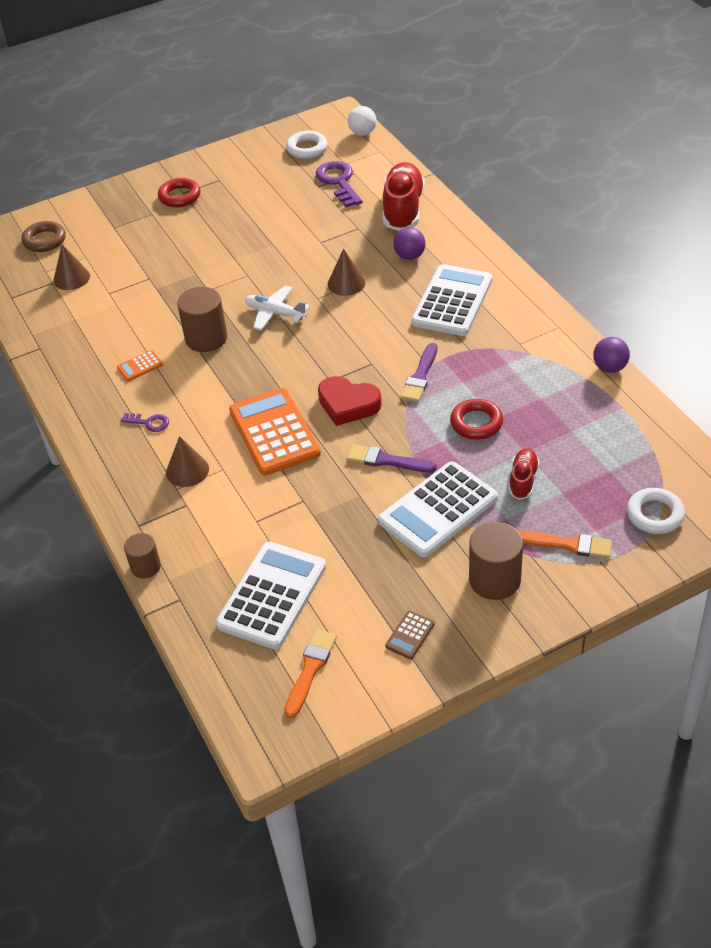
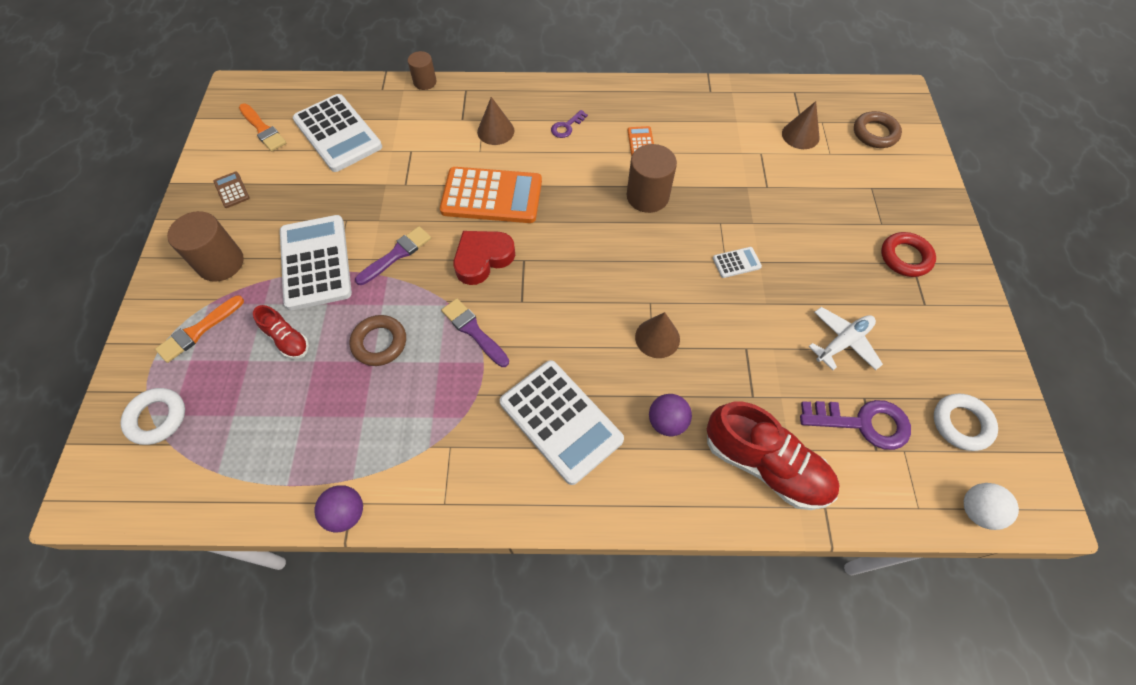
camera: 115 degrees right, 15 degrees up
(244, 269) = (736, 263): none -> white calculator
(275, 313) = (649, 259): white plane -> white plane (843, 342)
(476, 423) = (379, 343): red ring -> brown ring

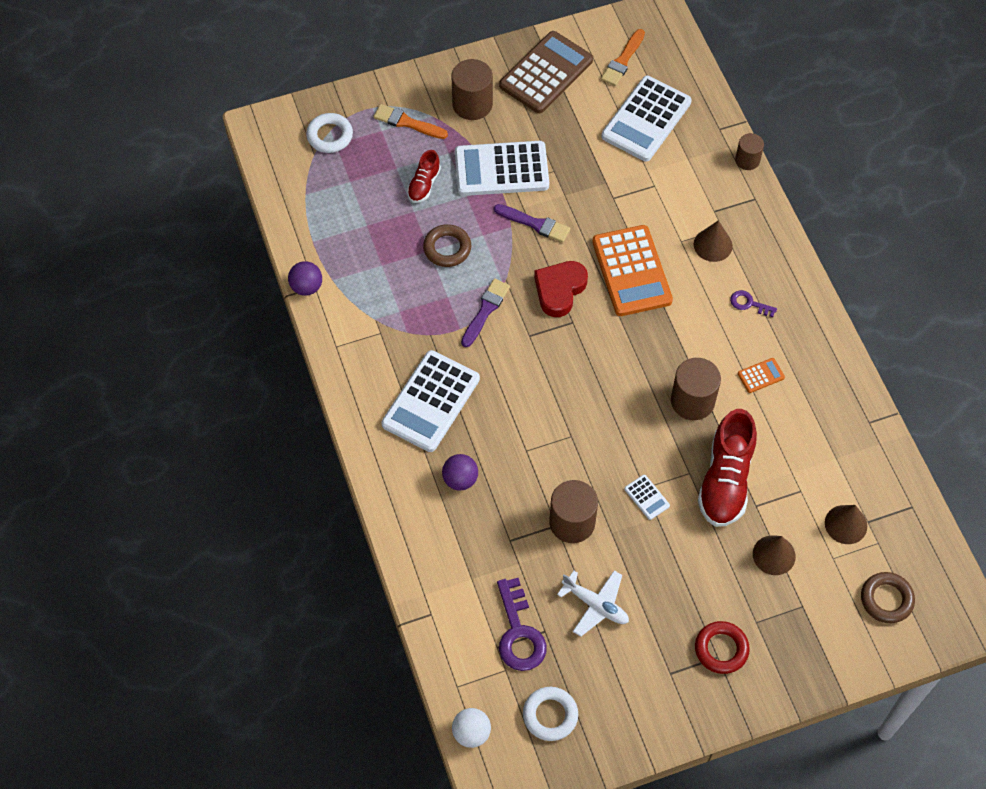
camera: 70 degrees right, 0 degrees up
(232, 190) = (546, 73): brown calculator -> brown calculator, size x2.36
(316, 262) = (501, 169): white calculator -> white calculator turned 150 degrees counterclockwise
(483, 259) = (559, 290): red heart -> red heart turned 90 degrees counterclockwise
(657, 338) = (537, 451): brown cone -> brown cone (774, 555)
(746, 333) = (572, 522): none -> brown cylinder
(765, 465) = (451, 562): red shoe -> red shoe (725, 480)

